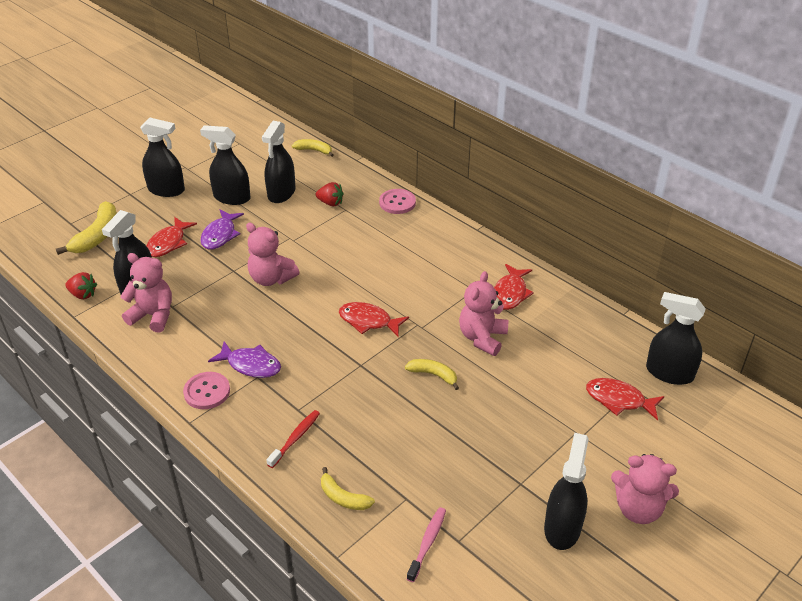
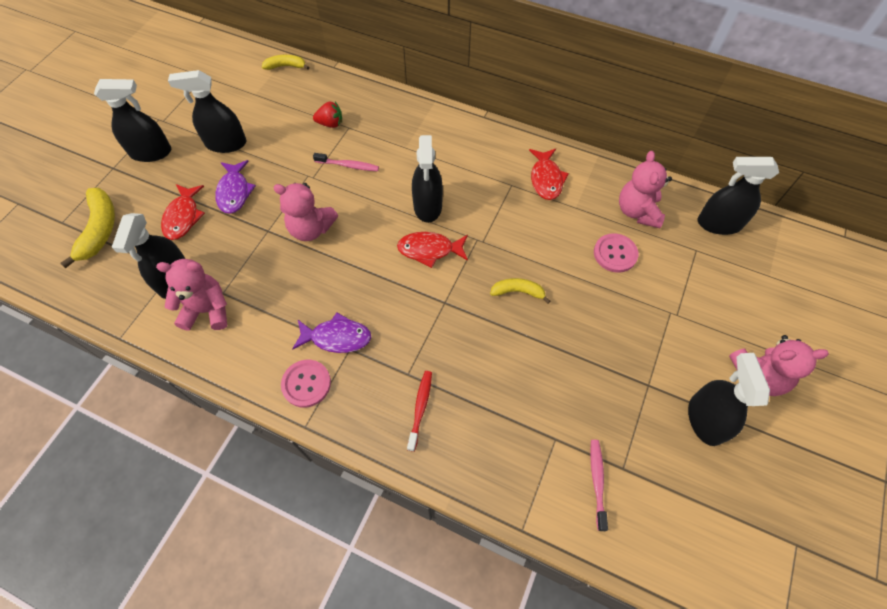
camera: 20 degrees left, 20 degrees up
(83, 294) = (117, 307): red strawberry -> none
(281, 193) = (275, 125): black spray bottle -> black spray bottle (428, 206)
(329, 239) = (348, 165): none -> pink toothbrush
(343, 497) = (497, 460): yellow banana -> none
(397, 202) = (395, 106): pink button -> pink button (615, 254)
(482, 338) = (543, 236): pink teddy bear -> pink teddy bear (637, 211)
(619, 400) = (690, 266): red fish -> none

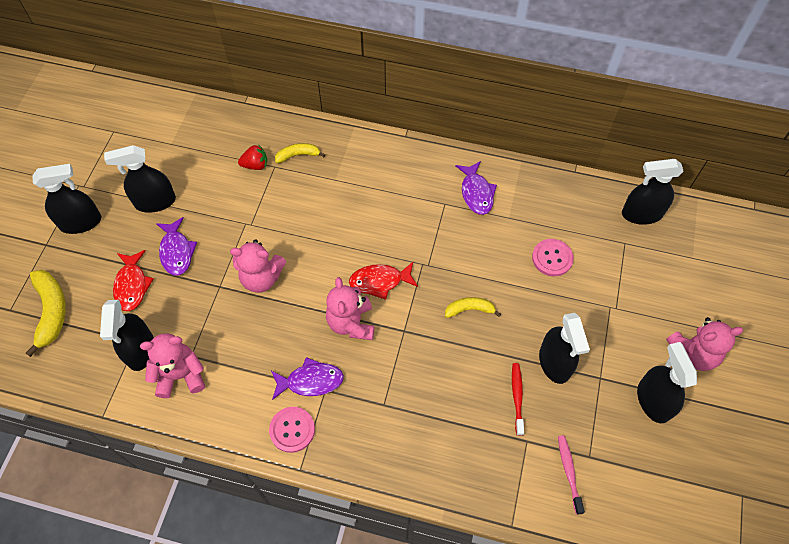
camera: 10 degrees left, 0 degrees up
(286, 66) = (195, 108): yellow banana -> yellow banana (298, 155)
(348, 165) = (283, 207): pink toothbrush -> none
(420, 408) = (401, 434): red toothbrush -> red toothbrush (517, 397)
(428, 206) = (369, 237): black spray bottle -> black spray bottle (554, 362)
(546, 179) = (476, 193): red fish -> purple fish
(637, 211) = (566, 213): pink teddy bear -> pink teddy bear (351, 323)

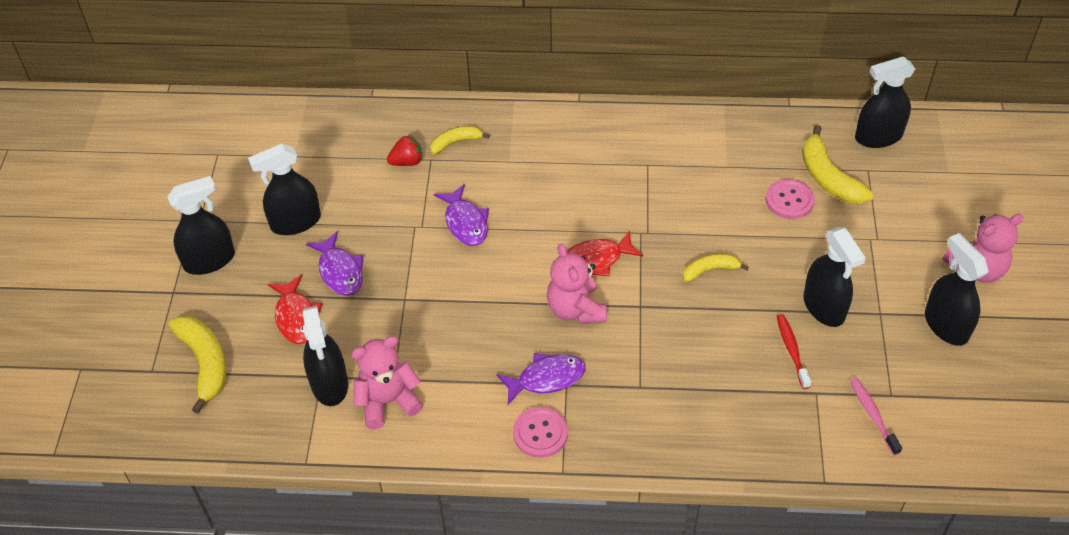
camera: 10 degrees left, 10 degrees down
(261, 278) = (453, 281): pink teddy bear -> none
(476, 193) = (681, 147): purple fish -> purple fish (465, 222)
(590, 244) = (828, 177): none -> yellow banana

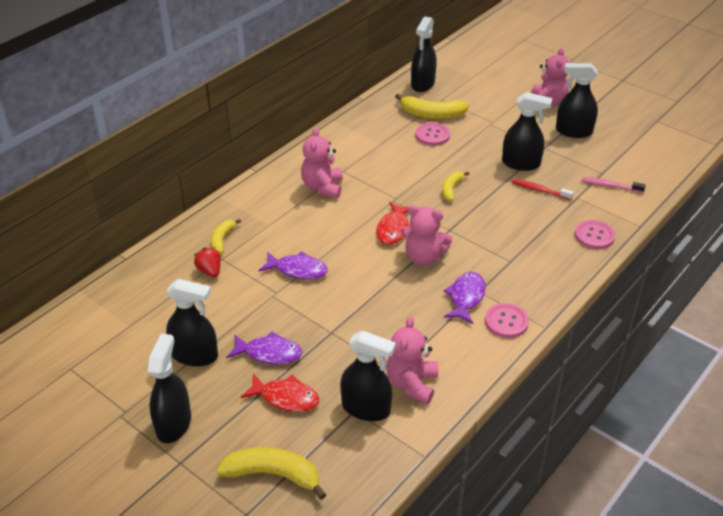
camera: 55 degrees left, 10 degrees down
(295, 222) = (195, 355): black spray bottle -> black spray bottle turned 90 degrees counterclockwise
(407, 162) = (210, 271): red strawberry -> red strawberry turned 45 degrees counterclockwise
(605, 165) = (322, 187): none -> pink teddy bear
(759, 444) = (594, 236): none -> pink button

